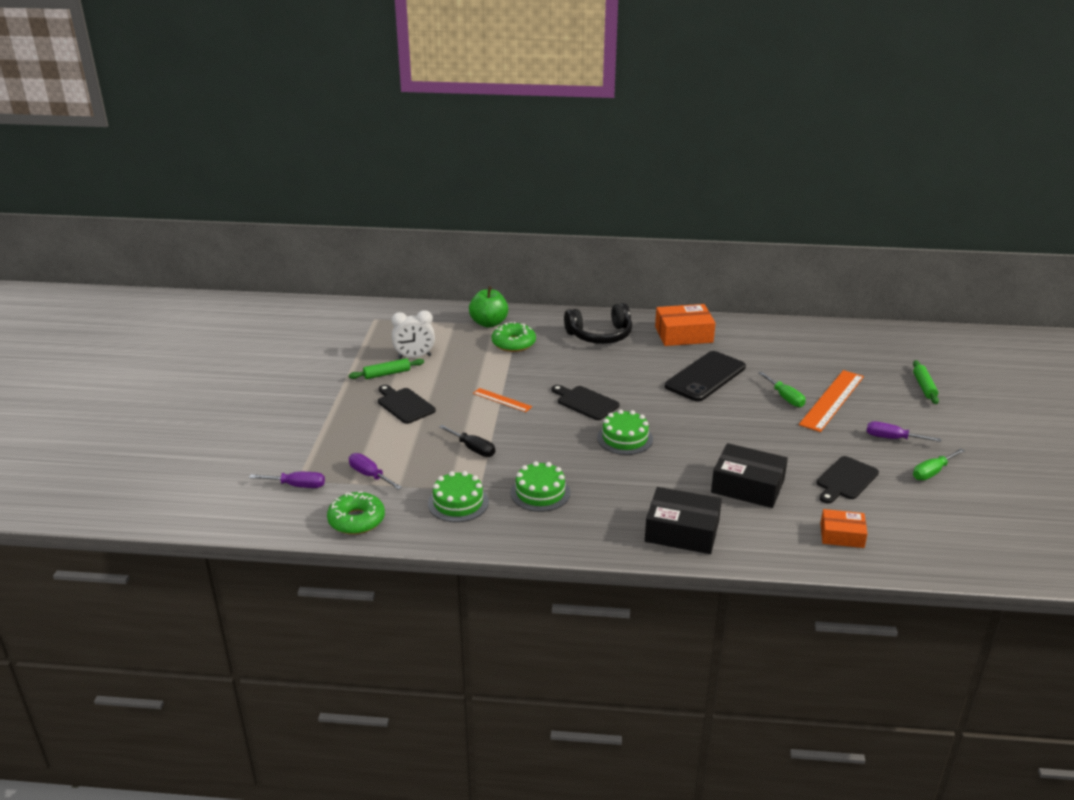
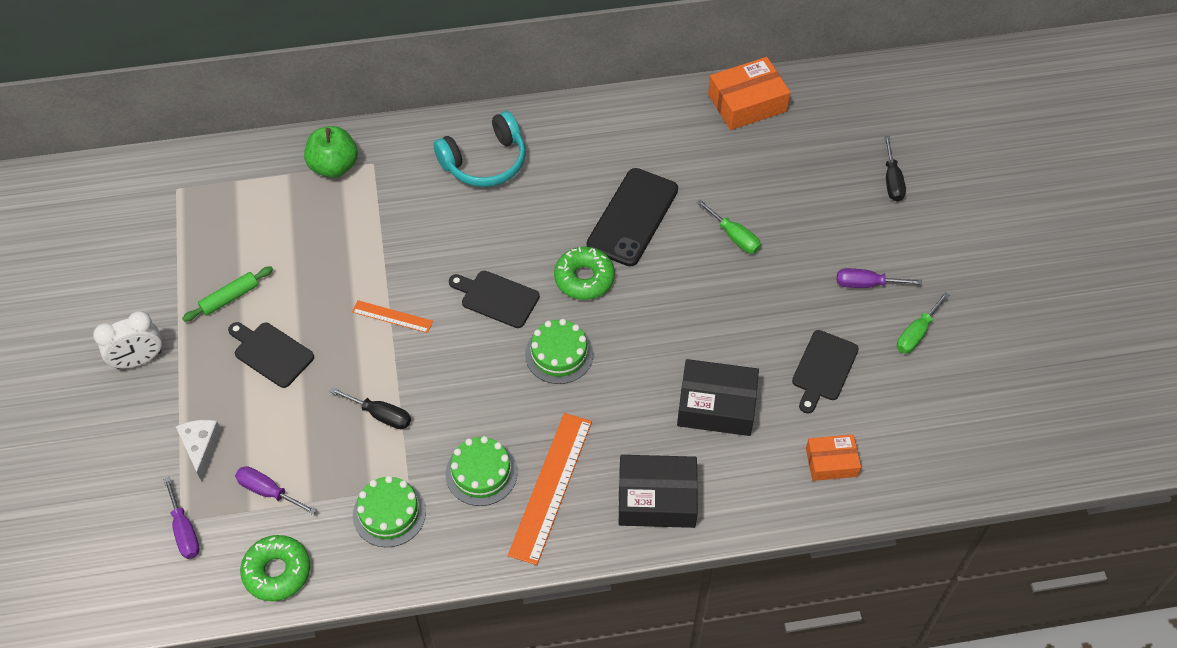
camera: 15 degrees left, 25 degrees up
(297, 486) = (184, 531): purple screwdriver -> purple screwdriver turned 75 degrees clockwise
(331, 445) = (201, 448): none -> white cheese
(414, 357) = (255, 256): white clock -> white clock (139, 360)
(513, 343) = (377, 202): green donut -> green donut (584, 278)
(600, 335) = (485, 161): black headphones -> turquoise headphones
(683, 334) = (590, 138): orange box -> orange box (747, 103)
(831, 400) = (789, 229): orange ruler -> orange ruler (550, 487)
(924, 387) = (892, 180): green rolling pin -> black screwdriver

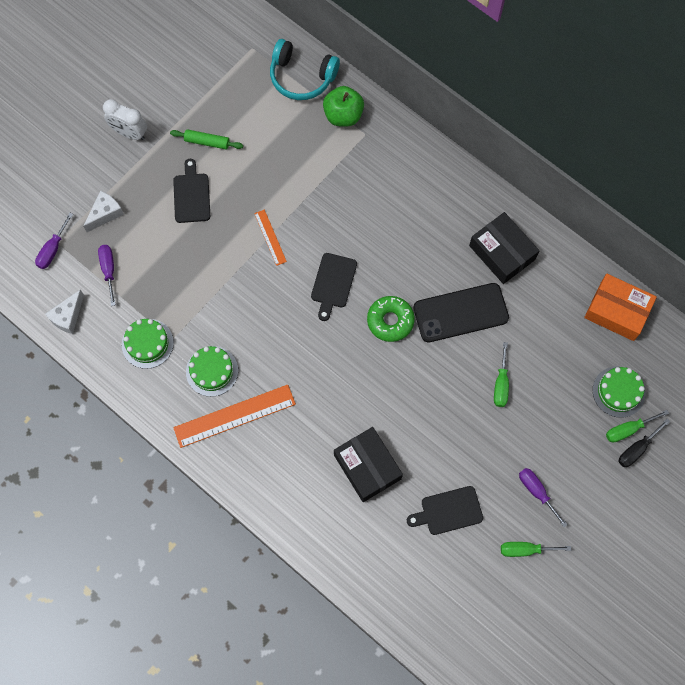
camera: 50 degrees right, 15 degrees up
(277, 572) = (68, 316): green donut -> white cheese
(381, 415) = (202, 287): black screwdriver -> none
(485, 161) = (424, 194): turquoise headphones -> turquoise headphones (302, 76)
(497, 298) = (333, 283): black cutting board -> black cutting board turned 150 degrees counterclockwise
(559, 354) = (325, 349): green cake -> green cake (618, 391)
(657, 498) = (276, 480): black box -> black box (502, 252)
(831, 462) = (385, 563): orange box -> none
(867, 174) = (628, 429): none -> green screwdriver

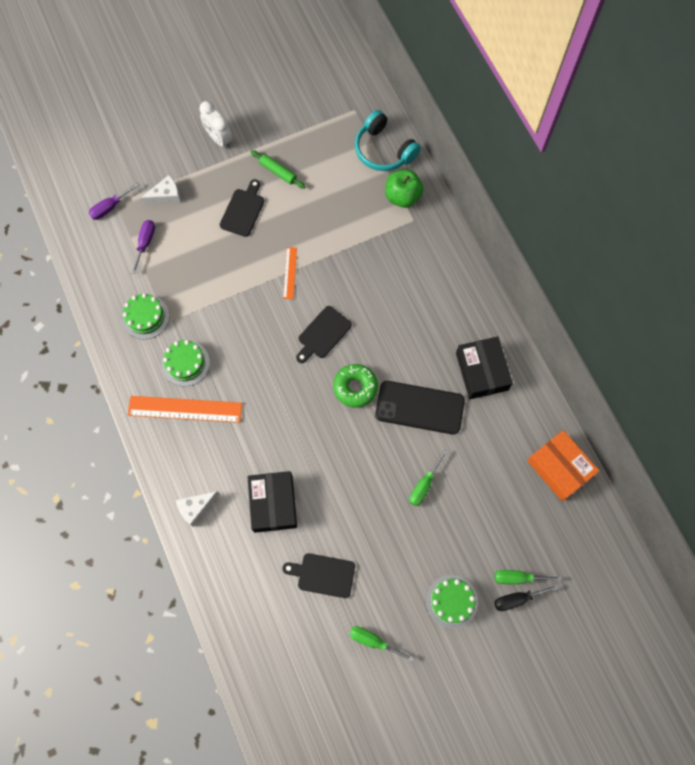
camera: 25 degrees right, 0 degrees up
(68, 316) = (94, 267): white cheese -> white cheese (196, 508)
(536, 492) = (408, 594): purple screwdriver -> none
(618, 391) = (526, 540): green cake -> green cake (451, 601)

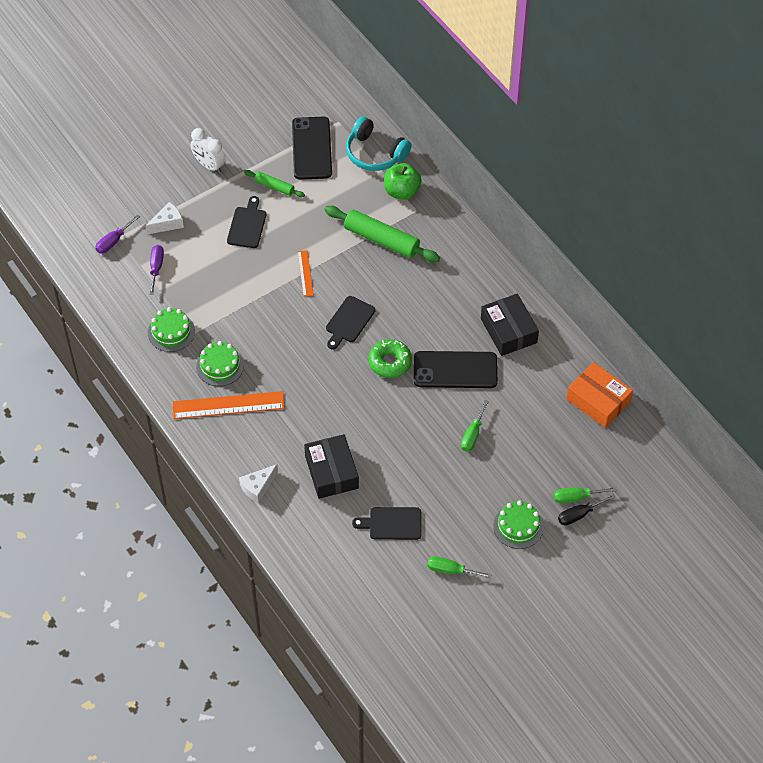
camera: 10 degrees left, 15 degrees down
(322, 135) = (312, 148): none -> black phone
(372, 247) = (381, 239): none -> green rolling pin

